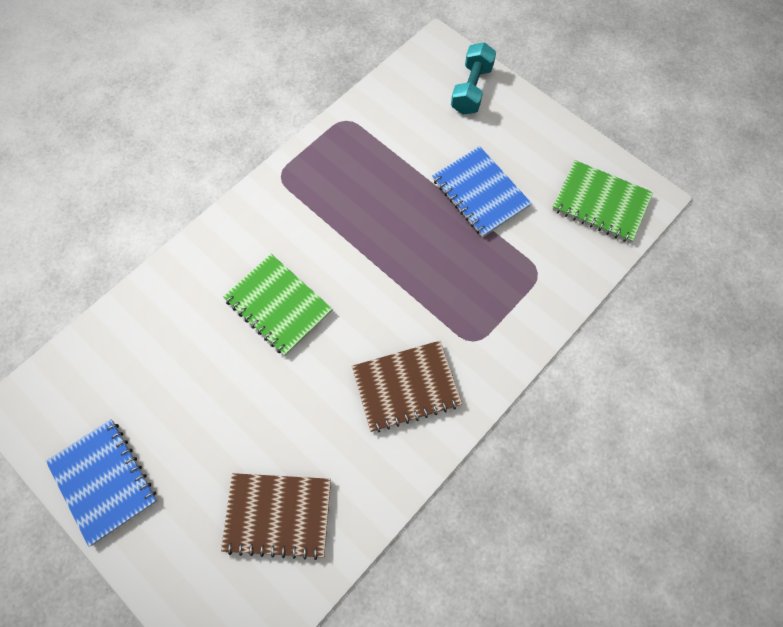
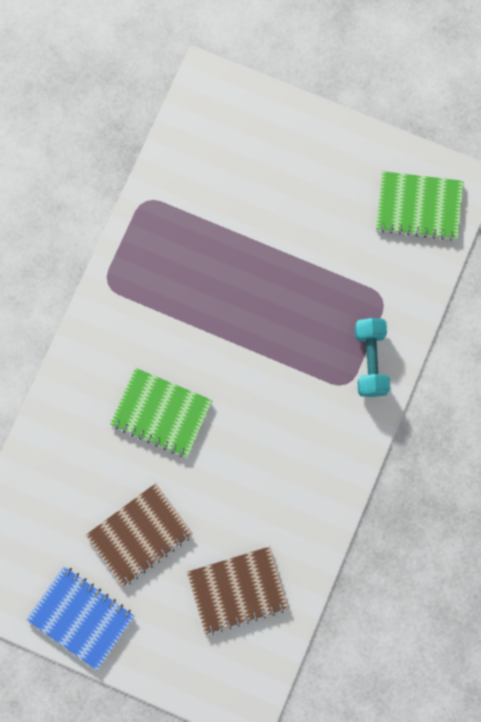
camera: 20 degrees left, 10 degrees up
(406, 387) = (302, 446): brown notebook -> brown notebook (140, 535)
(471, 89) = (257, 122): turquoise dumbbell -> turquoise dumbbell (370, 360)
(480, 193) = (304, 235): blue notebook -> none

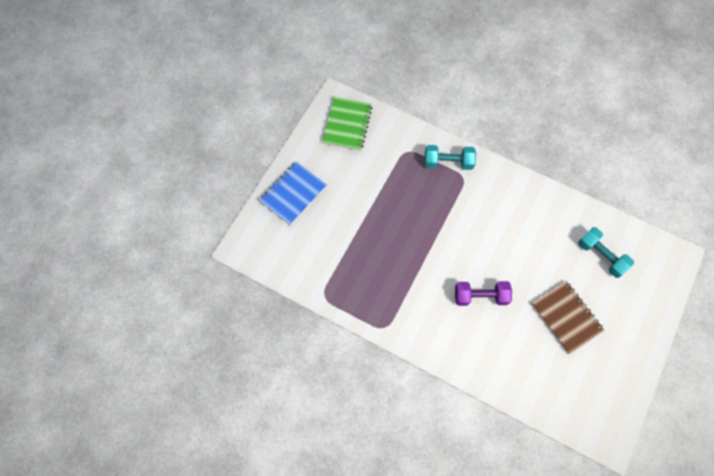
camera: 85 degrees left, 10 degrees down
(81, 617) = (625, 362): blue notebook -> blue notebook (293, 194)
(161, 413) = (480, 296): green notebook -> purple dumbbell
(237, 590) = (601, 256): brown notebook -> turquoise dumbbell

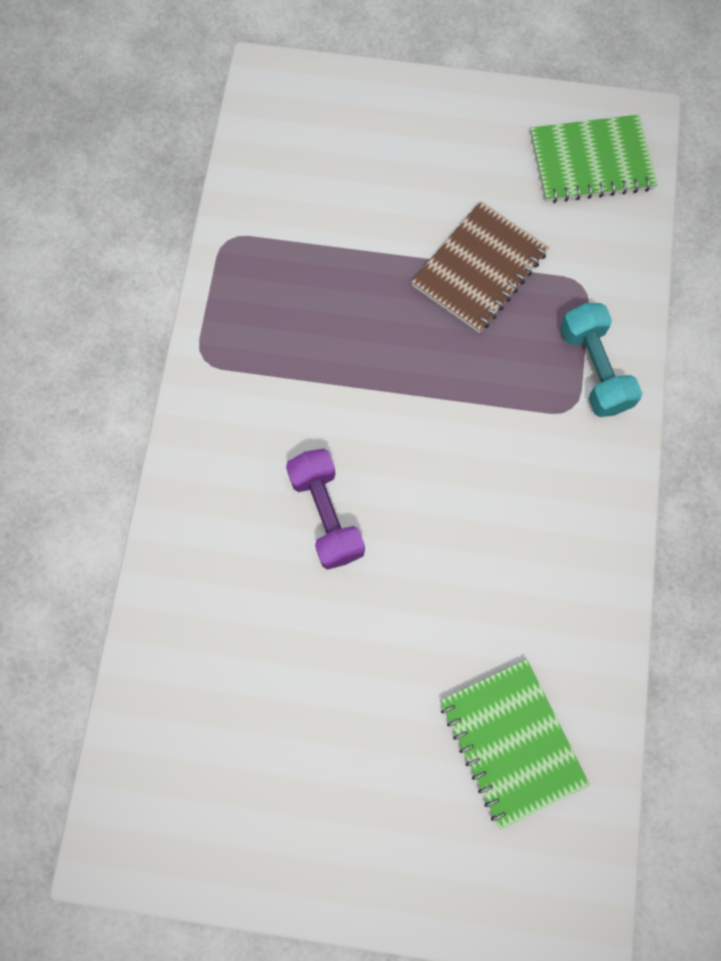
camera: 70 degrees right, 5 degrees up
(293, 194) = (405, 122): blue notebook -> none
(566, 317) = (343, 699): brown notebook -> brown notebook (479, 269)
(601, 256) = (511, 742): turquoise dumbbell -> green notebook

